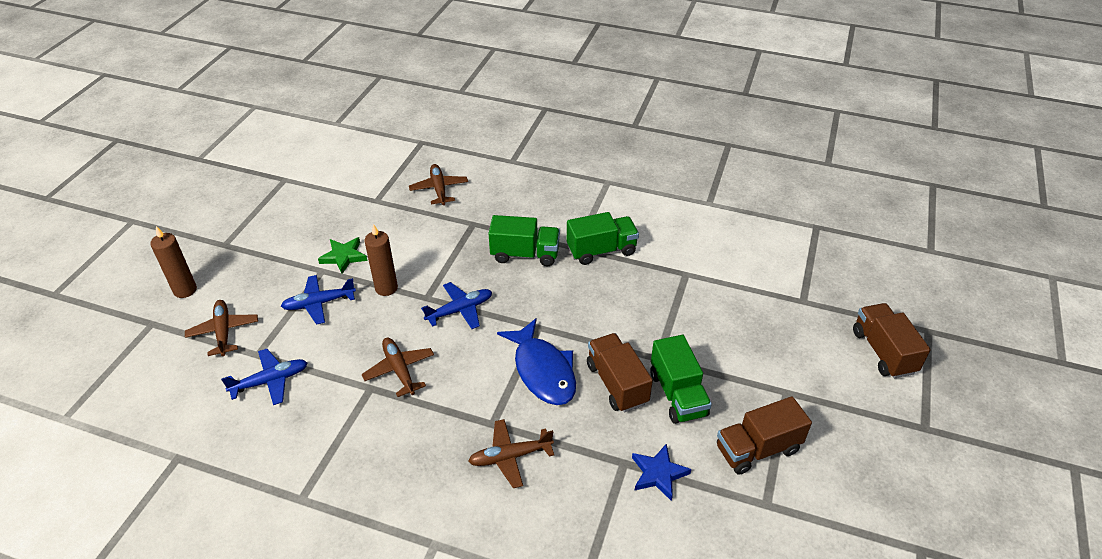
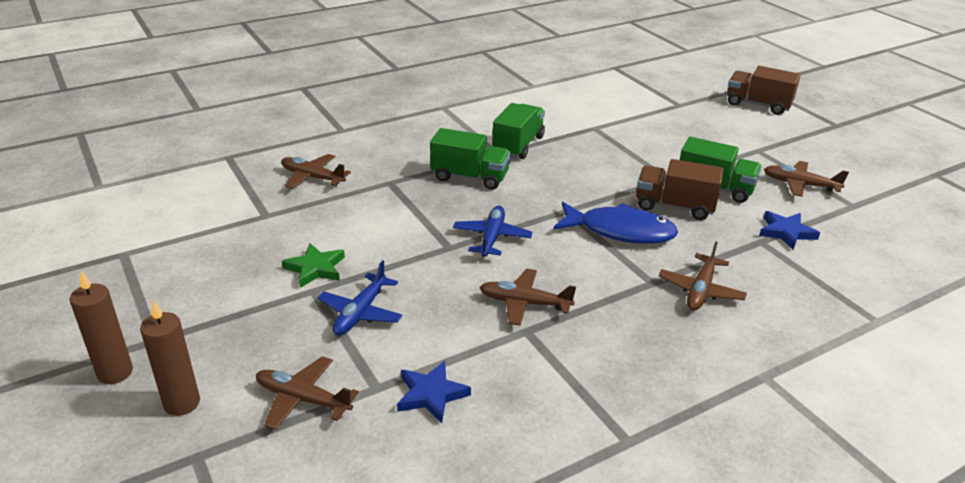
camera: 50 degrees left, 10 degrees down
(270, 381) = (431, 394): blue plane -> blue star
(386, 288) = (402, 263): brown candle -> brown candle (115, 373)
(525, 254) = (470, 177): green truck -> green truck turned 60 degrees clockwise
(757, 449) = (800, 185): brown truck -> brown plane

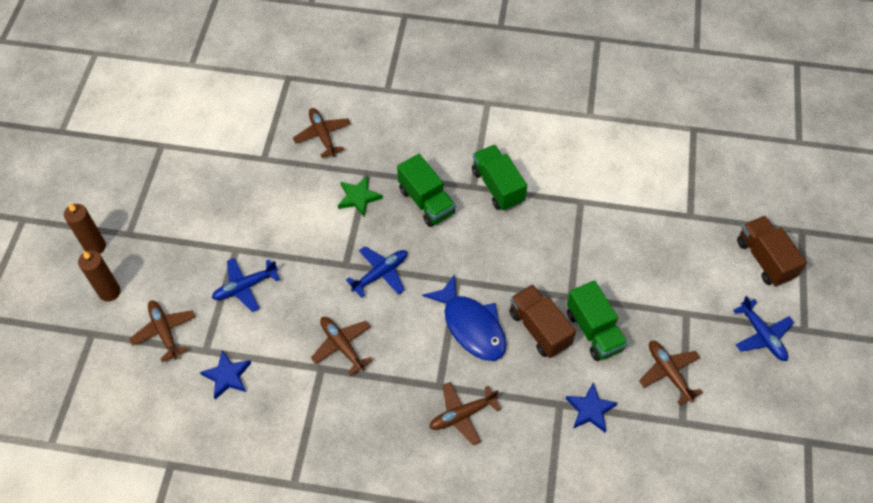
camera: 40 degrees right, 25 degrees up
(315, 268) = (252, 230): green star -> green star (358, 197)
(518, 145) = (497, 186): green truck -> green truck turned 90 degrees counterclockwise
(819, 139) = (762, 335): none -> blue plane

